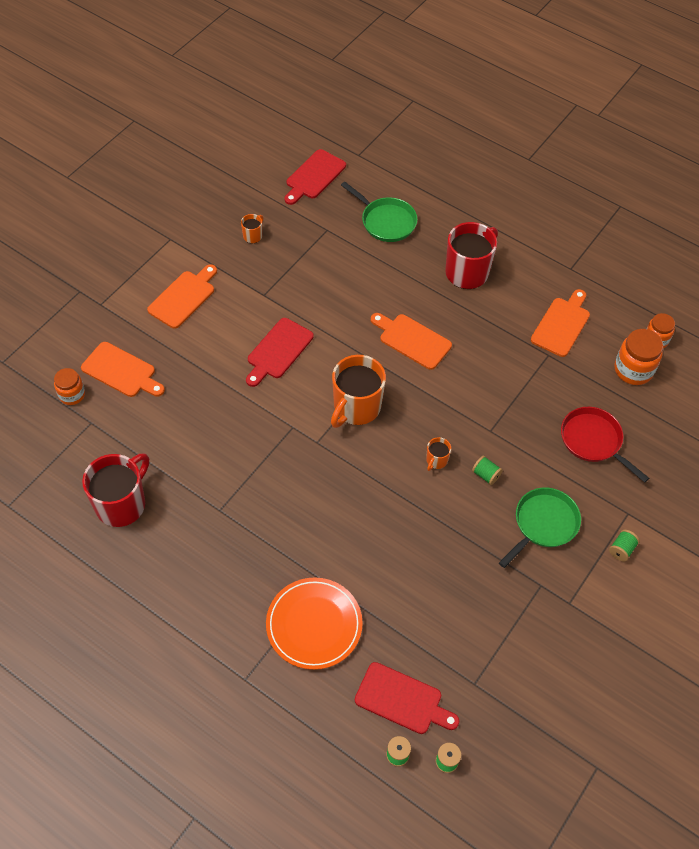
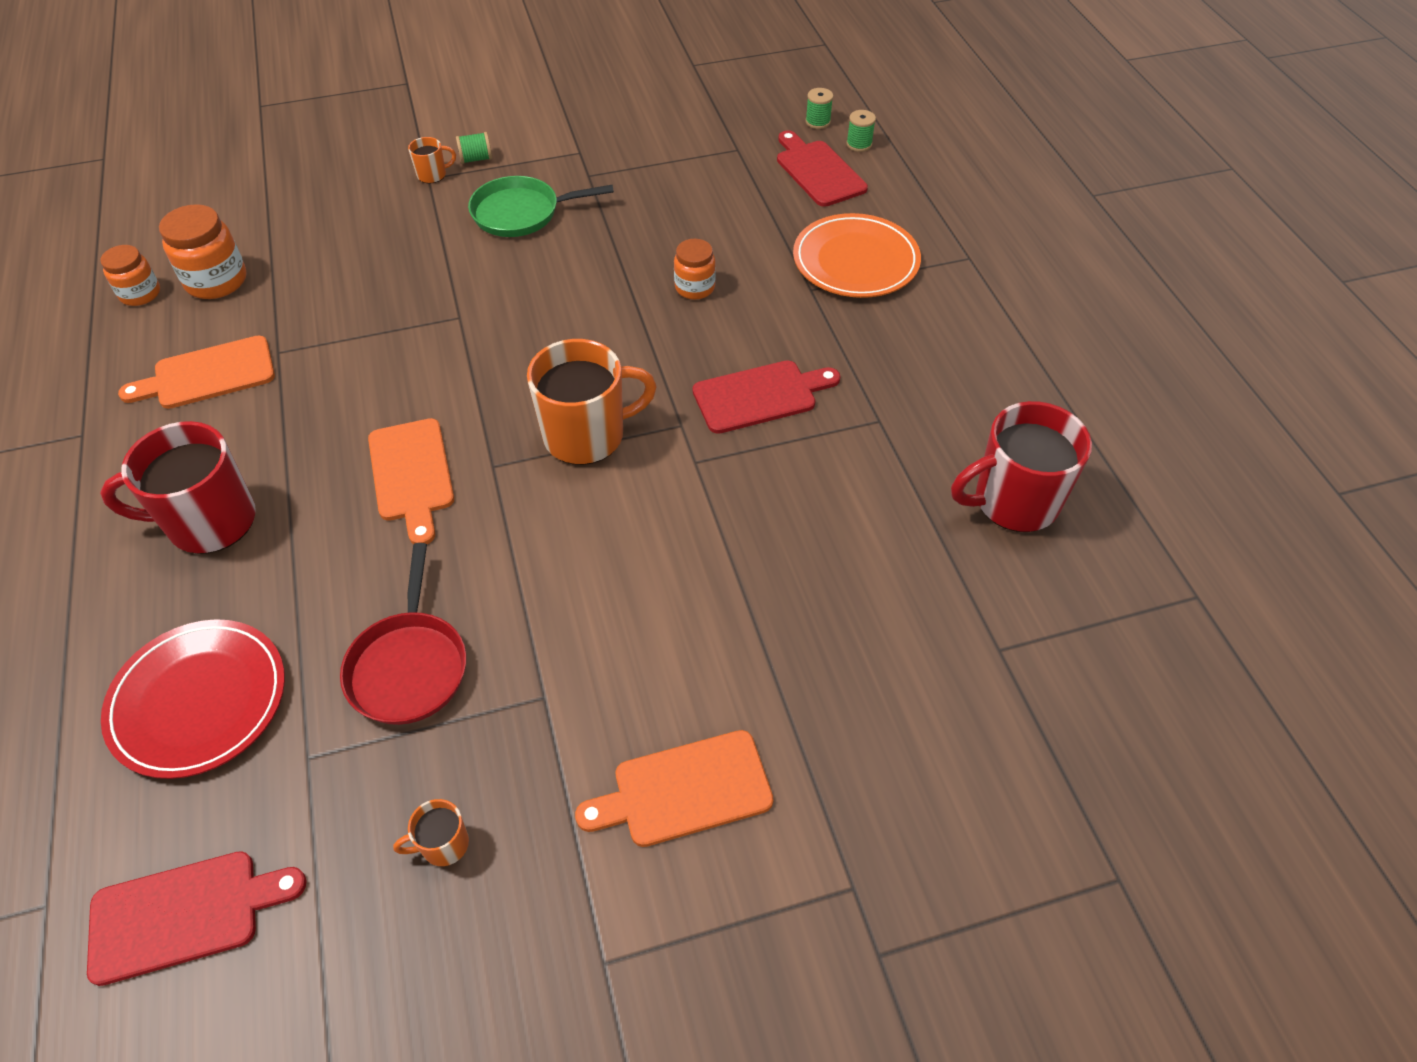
camera: 140 degrees left, 5 degrees down
(72, 395) = (1009, 720): orange jar -> orange jar (694, 287)
(121, 371) = (896, 710): orange cutting board -> none
(278, 351) = (613, 581): red cutting board -> red cutting board (760, 396)
(386, 221) = (199, 701): green pan -> red plate
(436, 460) = (558, 324): orange mug -> orange mug (433, 175)
(486, 475) = (522, 281): green spool -> none
(593, 441) = (366, 246): red pan -> red pan (409, 666)

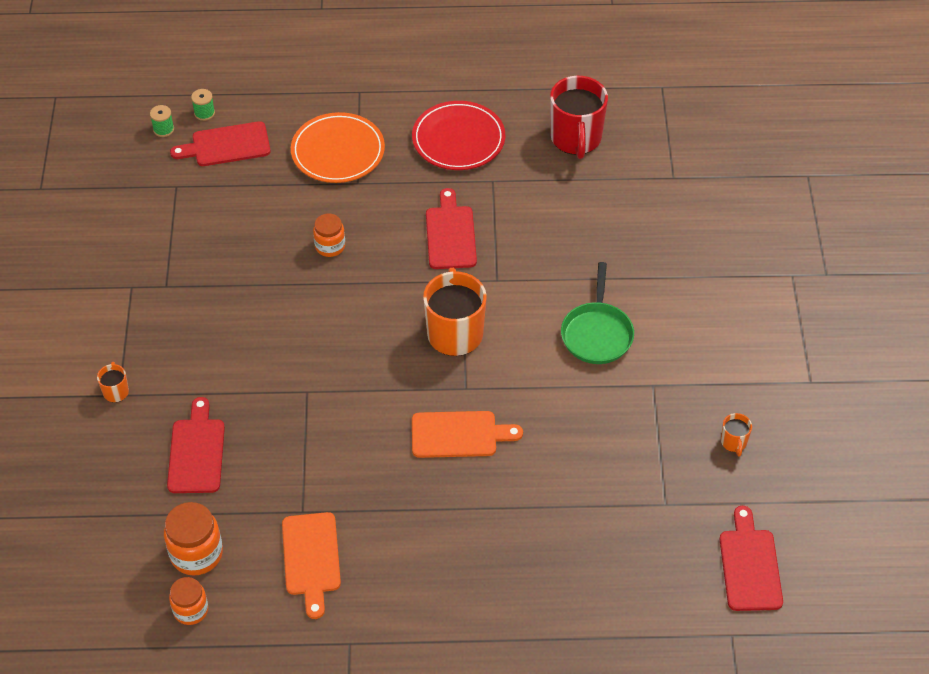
camera: 75 degrees left, 0 degrees up
(199, 701) = (612, 560): red plate -> red plate (458, 139)
(209, 522) = (465, 556): red mug -> none
(357, 250) = (196, 452): none -> red cutting board
(409, 666) = (614, 449): red pan -> none
(476, 159) = (107, 358): green spool -> none
(521, 213) = (196, 337): green pan -> green pan (597, 333)
(684, 790) = (725, 331): orange cutting board -> none

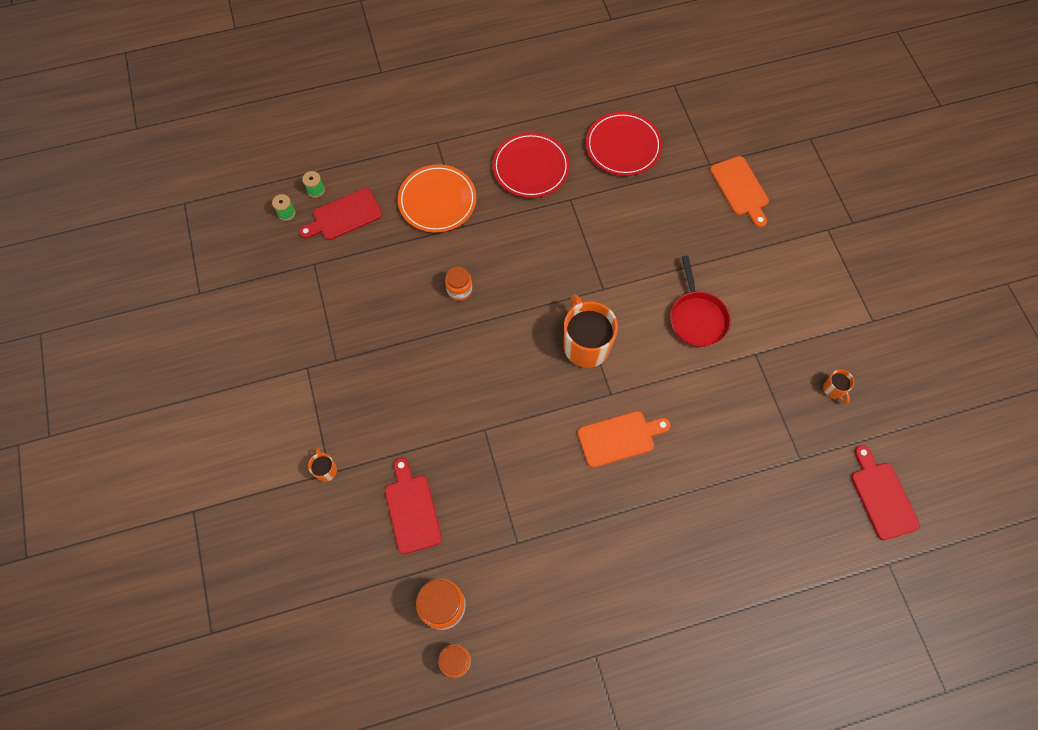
camera: 15 degrees left, 15 degrees up
(311, 558) = (538, 585): orange cutting board -> orange cutting board (740, 189)
(450, 234) = (553, 256): red cutting board -> none
(576, 139) = (623, 146): red mug -> red plate
(597, 333) = (697, 318): green pan -> red pan

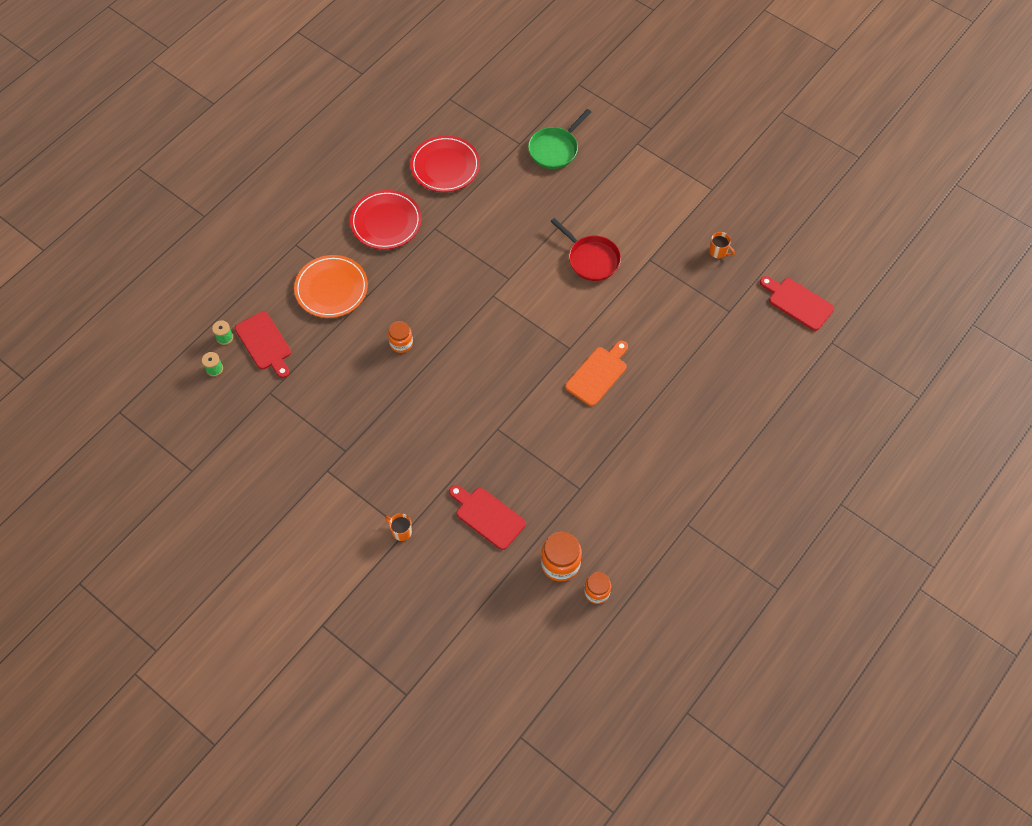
camera: 35 degrees left, 5 degrees down
(344, 216) = (264, 343): red cutting board -> red cutting board turned 60 degrees counterclockwise
(585, 345) = (526, 325): orange mug -> none
(740, 189) = (555, 149): orange cutting board -> green pan

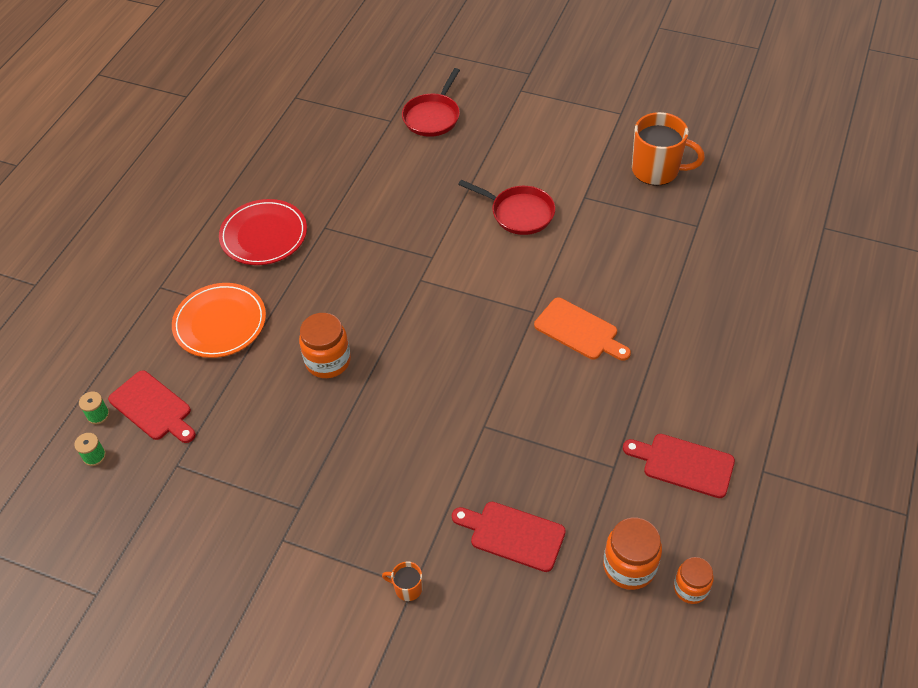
camera: 15 degrees left, 10 degrees down
(401, 343) = (328, 361): orange jar -> orange jar, size x1.54
(445, 166) = (314, 162): red plate -> none
(555, 149) = (433, 116): green pan -> red pan
(598, 374) = (579, 331): orange cutting board -> orange cutting board turned 105 degrees clockwise
(718, 252) = (657, 170): orange mug -> orange mug, size x2.23
(798, 302) = (767, 198): red cutting board -> red cutting board (684, 464)

